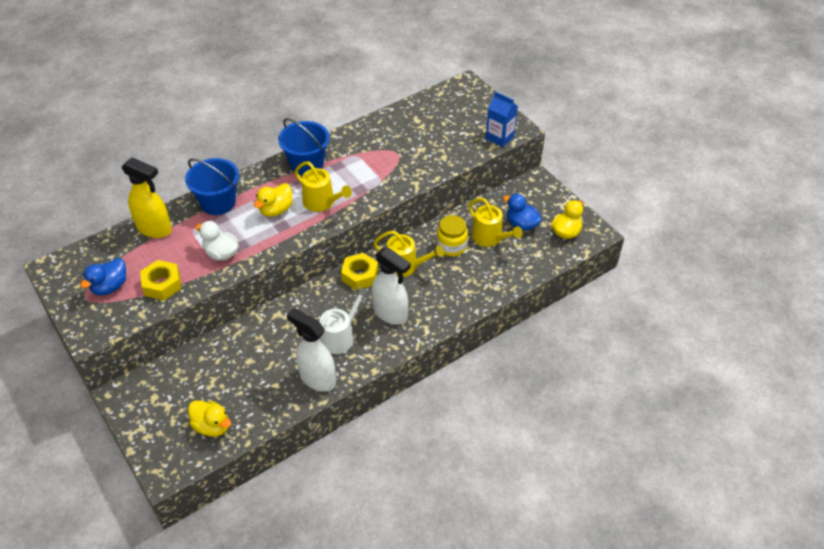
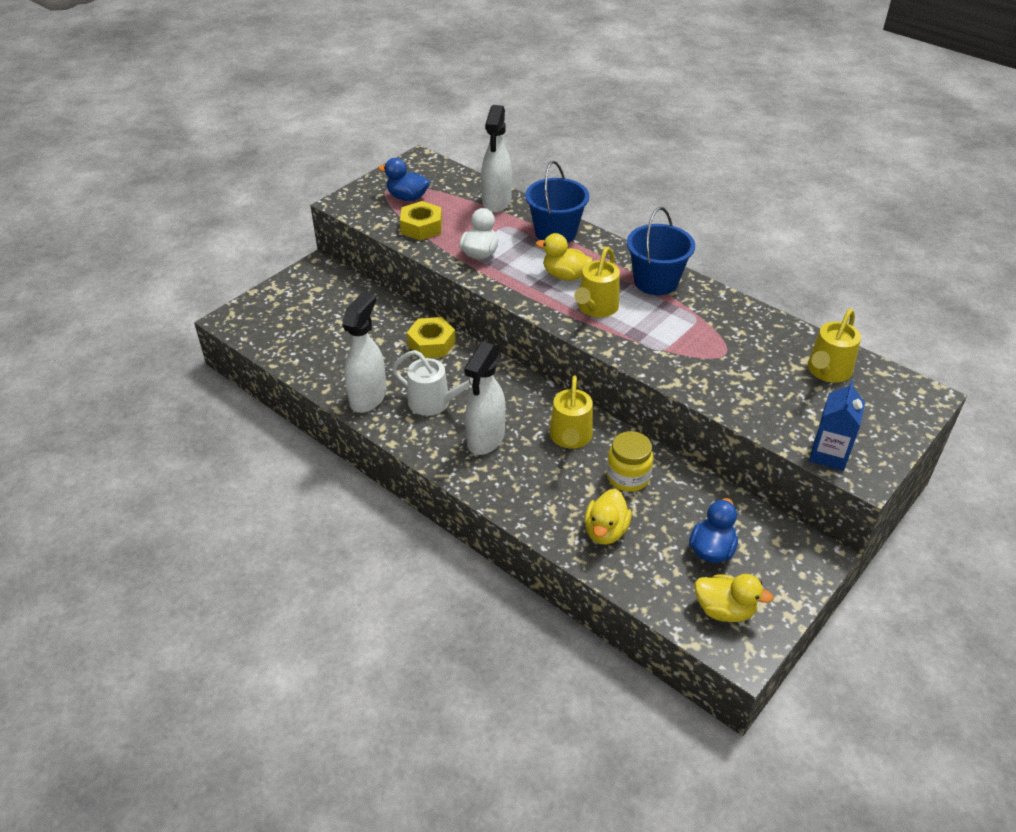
camera: 75 degrees right, 5 degrees down
(154, 229) = (496, 202): yellow spray bottle -> white spray bottle
(212, 426) = (289, 335): yellow duck -> yellow duck (605, 531)
(360, 275) = (537, 398): yellow nut -> yellow nut (431, 343)
(490, 237) = (665, 516): yellow watering can -> yellow watering can (827, 371)

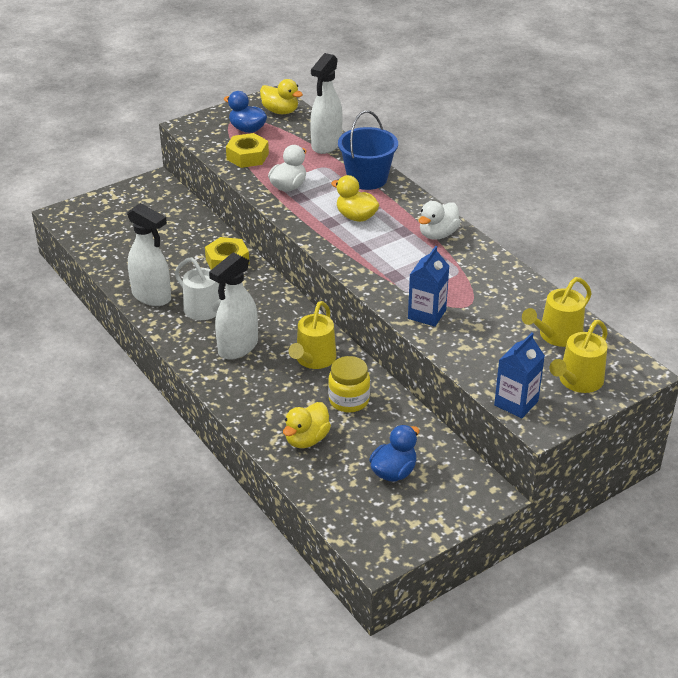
camera: 15 degrees right, 5 degrees down
(368, 397) = (152, 296): white spray bottle -> white spray bottle turned 90 degrees clockwise
(596, 308) = (370, 248): yellow watering can -> yellow watering can (578, 381)
(656, 281) = (438, 234): blue bucket -> white duck
(689, 371) = (427, 314): none -> blue carton
(724, 610) = (379, 520): yellow duck -> yellow duck (280, 111)

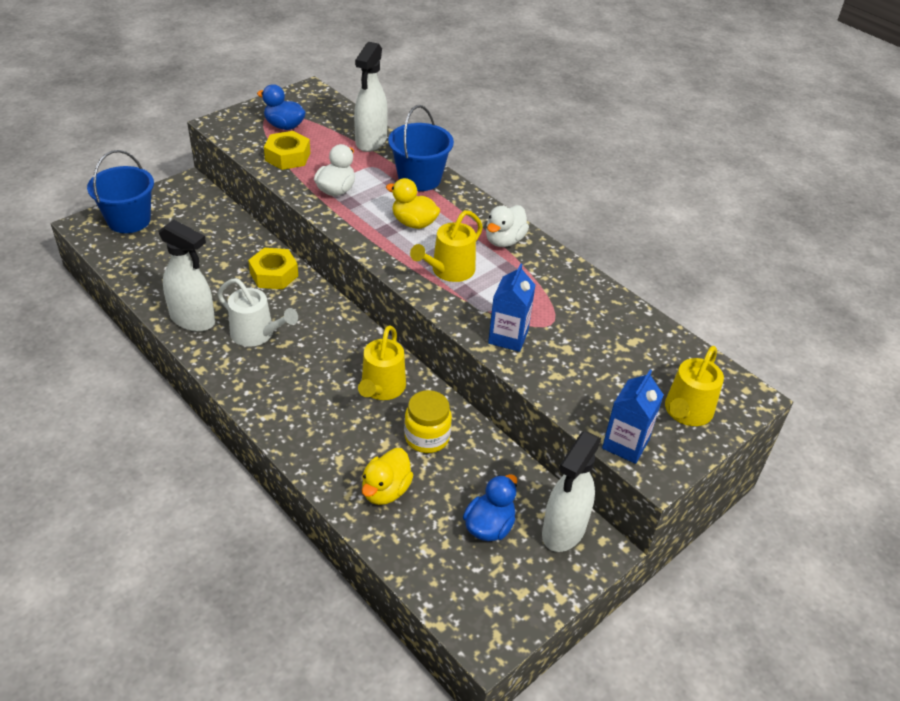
camera: 10 degrees left, 5 degrees up
(101, 211) = (129, 220): none -> blue bucket
(237, 347) = (295, 378): white spray bottle -> white spray bottle (563, 531)
(280, 111) = (317, 105): yellow duck -> none
(556, 335) = (652, 356): yellow watering can -> yellow watering can (449, 270)

